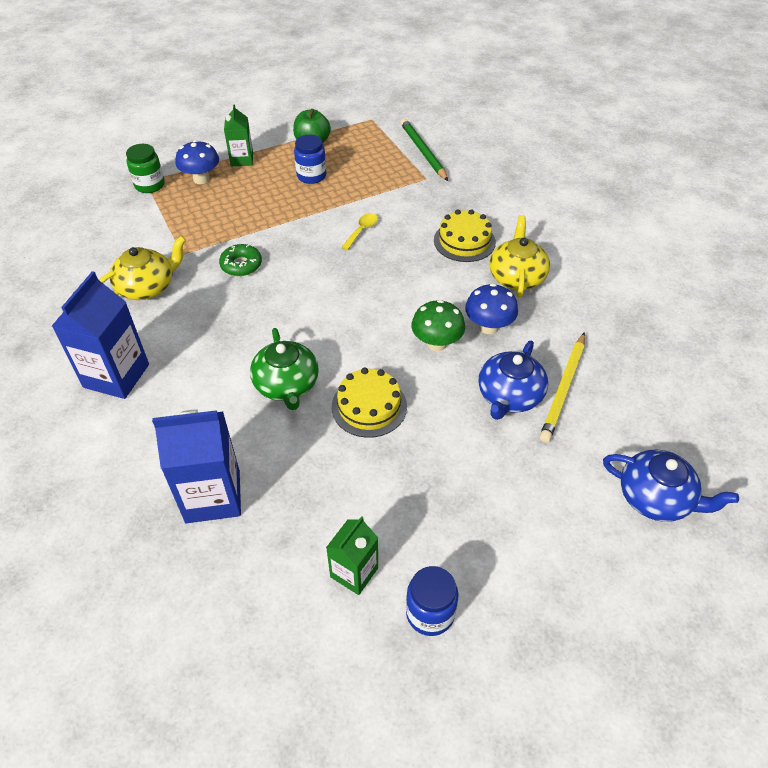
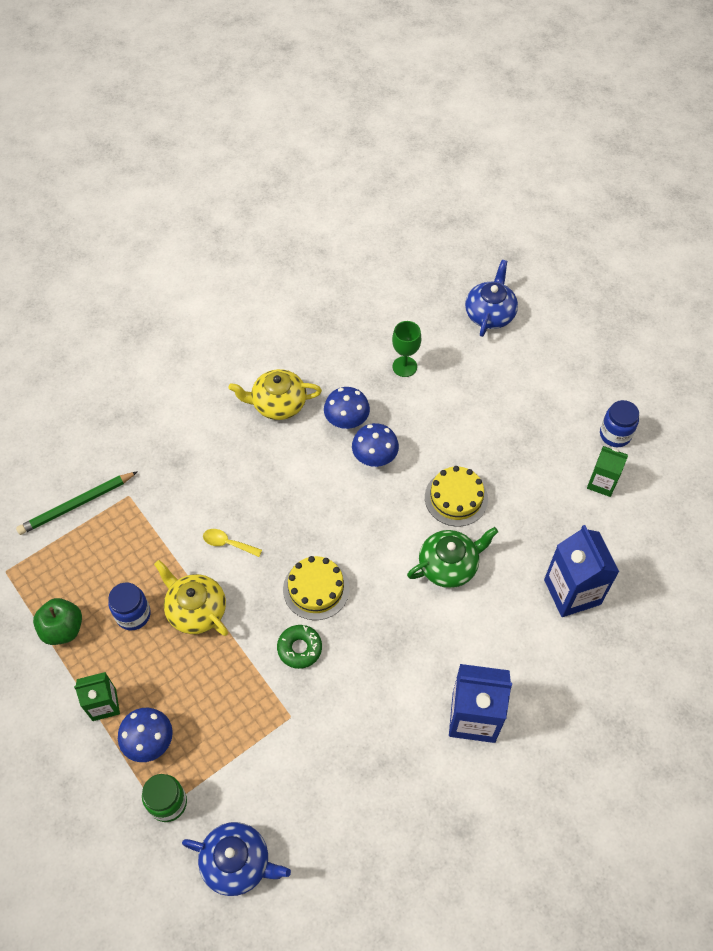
camera: 100 degrees left, 10 degrees up
(147, 287) = (349, 734): yellow teapot -> yellow teapot (196, 610)
(436, 343) = (374, 457): green mushroom -> blue mushroom
(464, 241) = (232, 449): yellow cake -> yellow cake (316, 589)
(509, 396) = (421, 401): blue teapot -> blue teapot (237, 862)
(563, 388) = (404, 366): yellow pencil -> green goblet

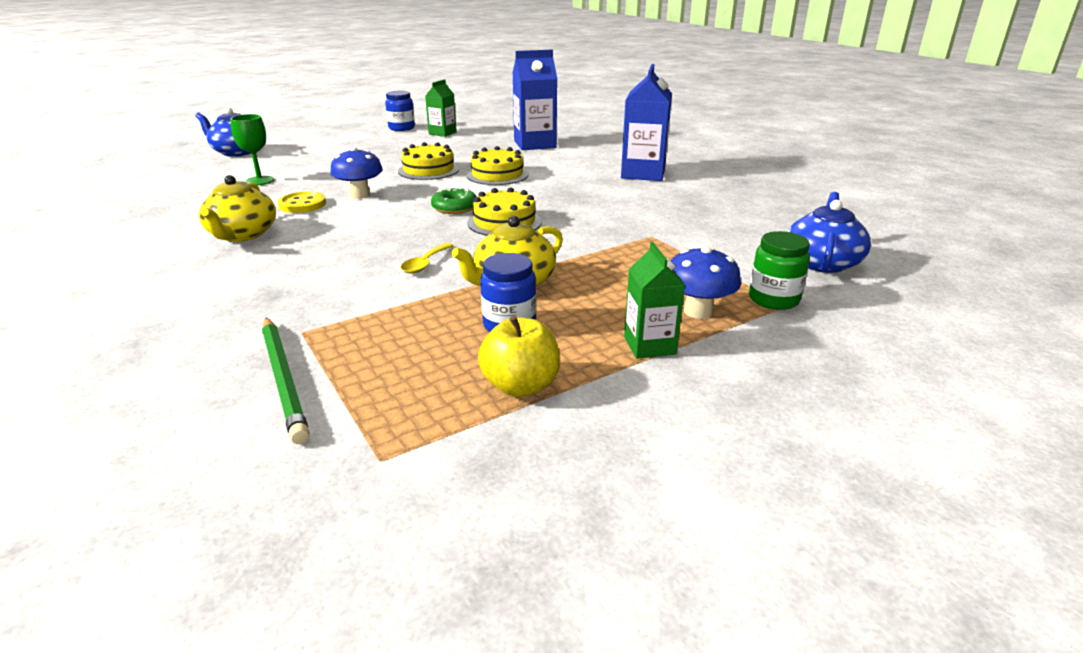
camera: 85 degrees left, 30 degrees down
(63, 629) = (521, 386): green apple -> yellow apple
(299, 648) = (573, 230): green donut -> green donut (454, 208)
(346, 421) = (302, 204): blue mushroom -> yellow button
(449, 565) = (497, 175): green teapot -> yellow cake

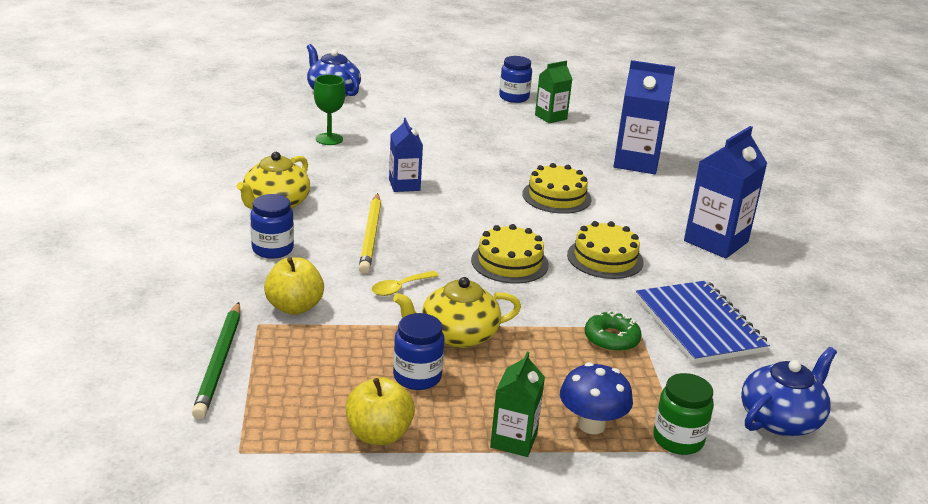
camera: 25 degrees right, 0 degrees up
(267, 268) = (272, 249): none -> blue jar
(302, 204) = (346, 182): yellow button -> none
(331, 307) = (294, 307): none -> yellow apple
(360, 195) = (404, 185): blue mushroom -> blue carton
(361, 234) = (371, 235): none -> yellow pencil
(428, 170) = (493, 169): yellow cake -> yellow cake (605, 258)
(454, 208) = (478, 229): green donut -> green donut (611, 339)
(693, 222) = (699, 325): none -> blue notebook

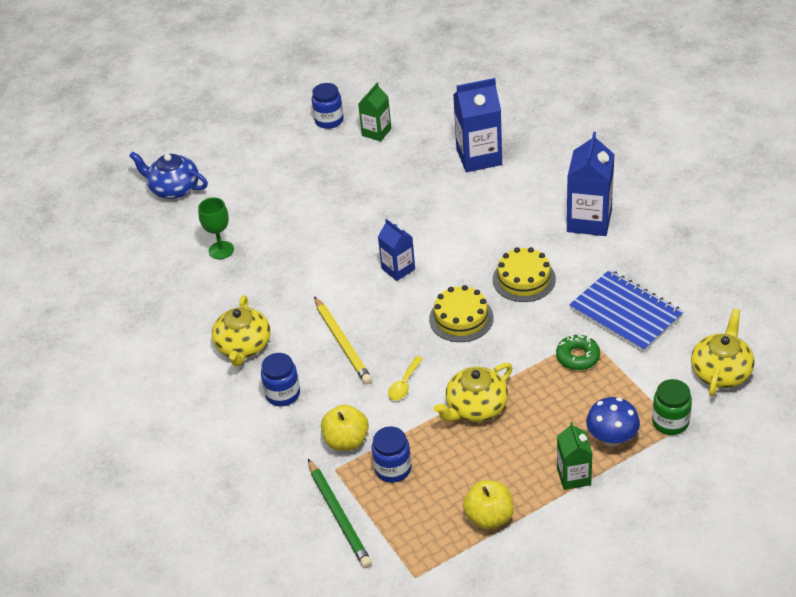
camera: 20 degrees left, 15 degrees up
(404, 185) = (323, 274): blue carton -> blue carton (398, 269)
(417, 377) = (477, 458): blue jar -> blue jar (393, 469)
(556, 196) = (446, 229): yellow cake -> none
(781, 419) = (721, 371): blue teapot -> yellow teapot

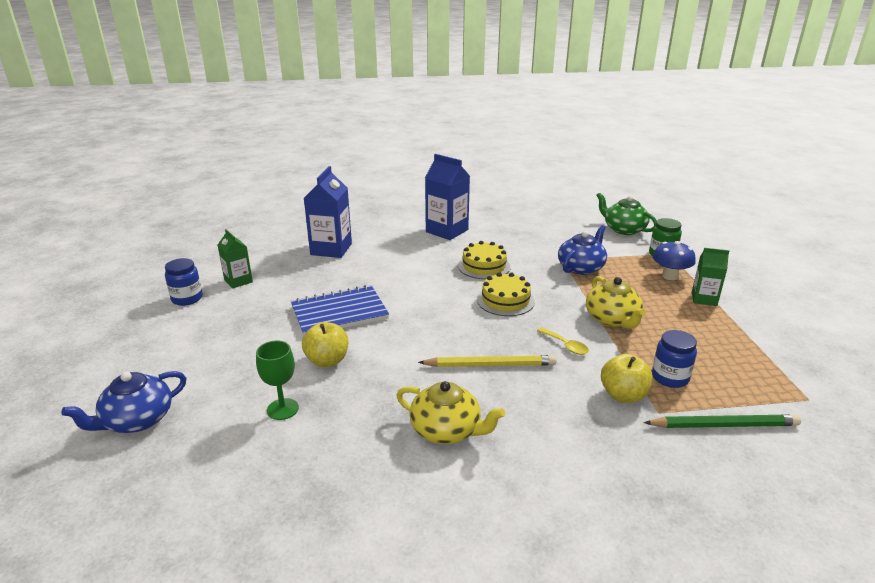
camera: 70 degrees left, 15 degrees down
(283, 394) = (537, 420): blue jar -> none
(398, 269) = (420, 313): blue carton -> none
(489, 517) = (740, 344): yellow apple -> yellow apple (327, 360)
(577, 357) = (581, 267): green donut -> blue teapot
(626, 313) = (549, 242): blue notebook -> blue notebook (339, 313)
(721, 371) = (623, 229): yellow teapot -> green teapot

